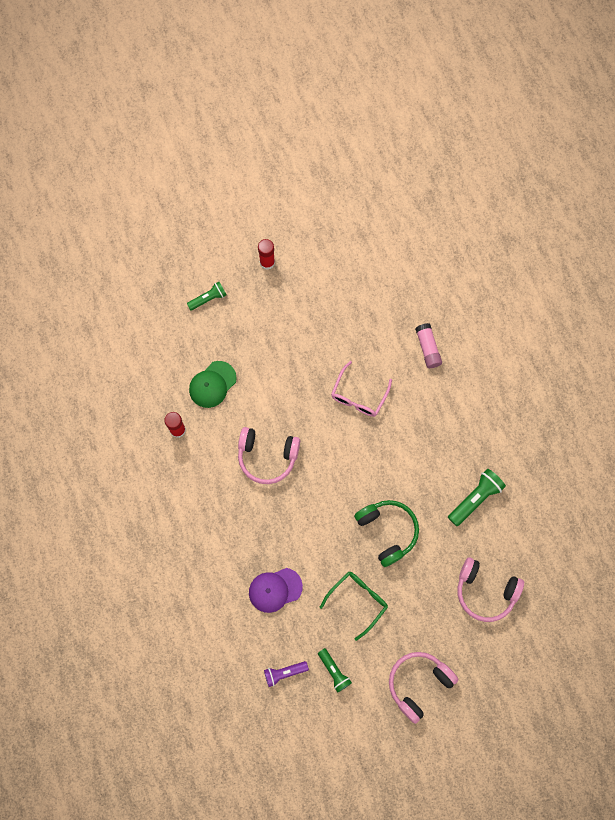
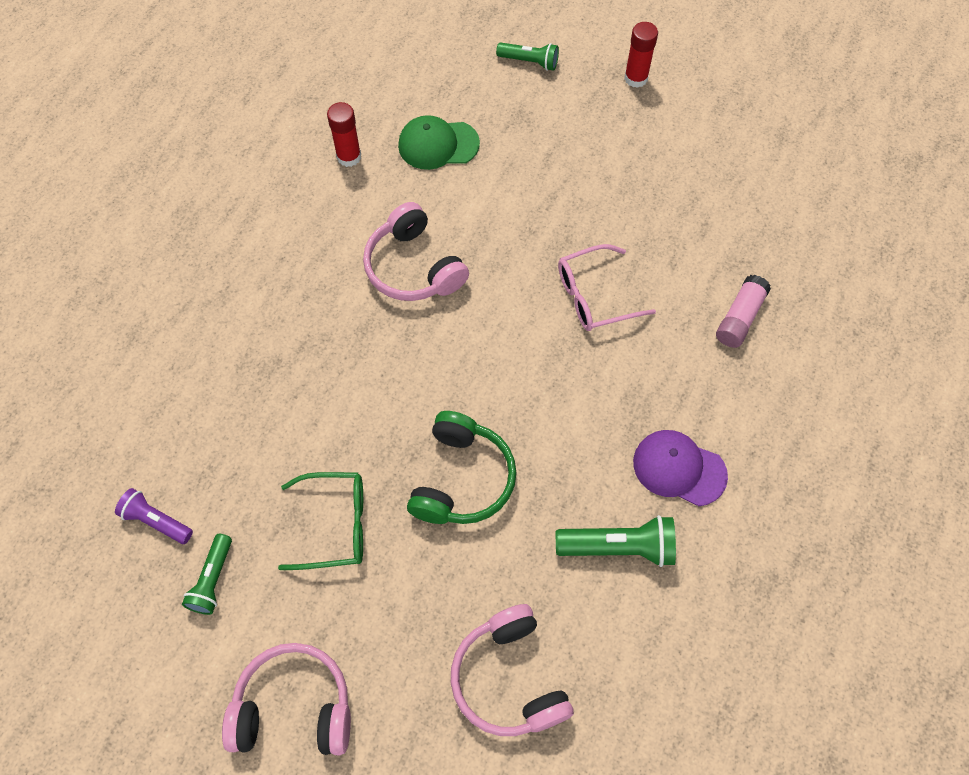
camera: 45 degrees right, 10 degrees down
(275, 590) = (256, 416): purple cap -> purple cap (679, 468)

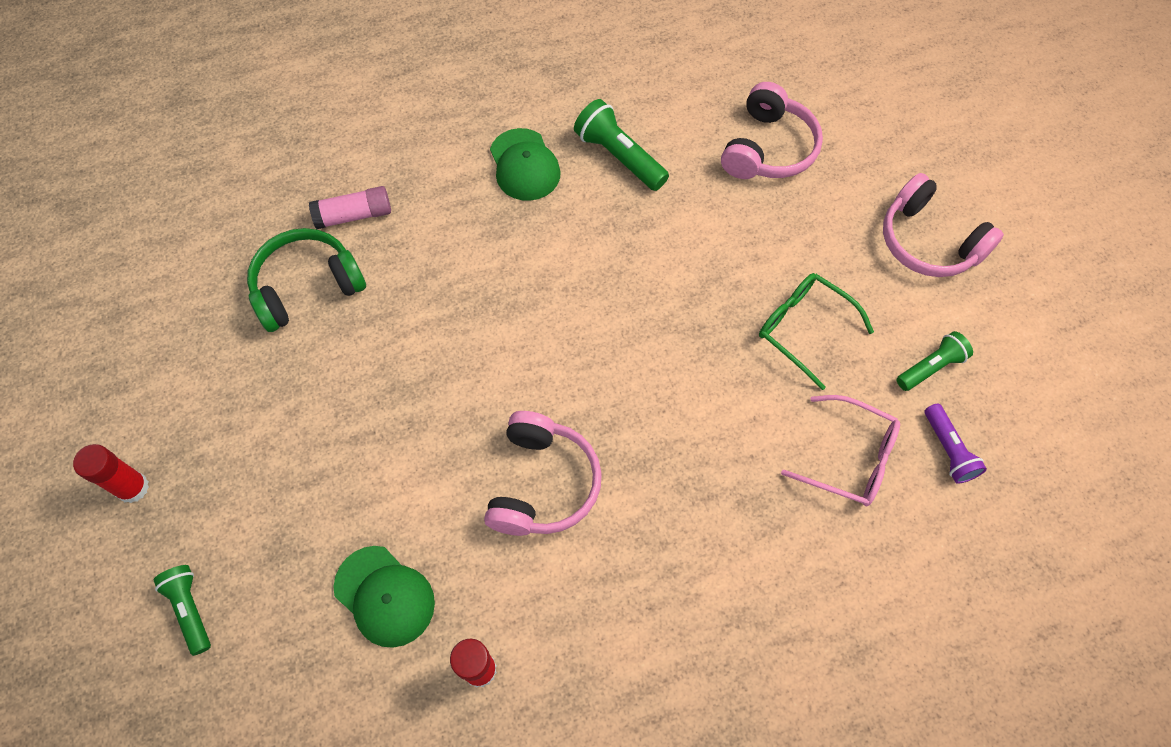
camera: 135 degrees left, 0 degrees up
(462, 479) = (679, 281): green headphones -> green headphones (307, 286)
(594, 296) = (431, 323): pink glasses -> pink glasses (850, 458)
(679, 468) = (524, 165): purple cap -> green cap

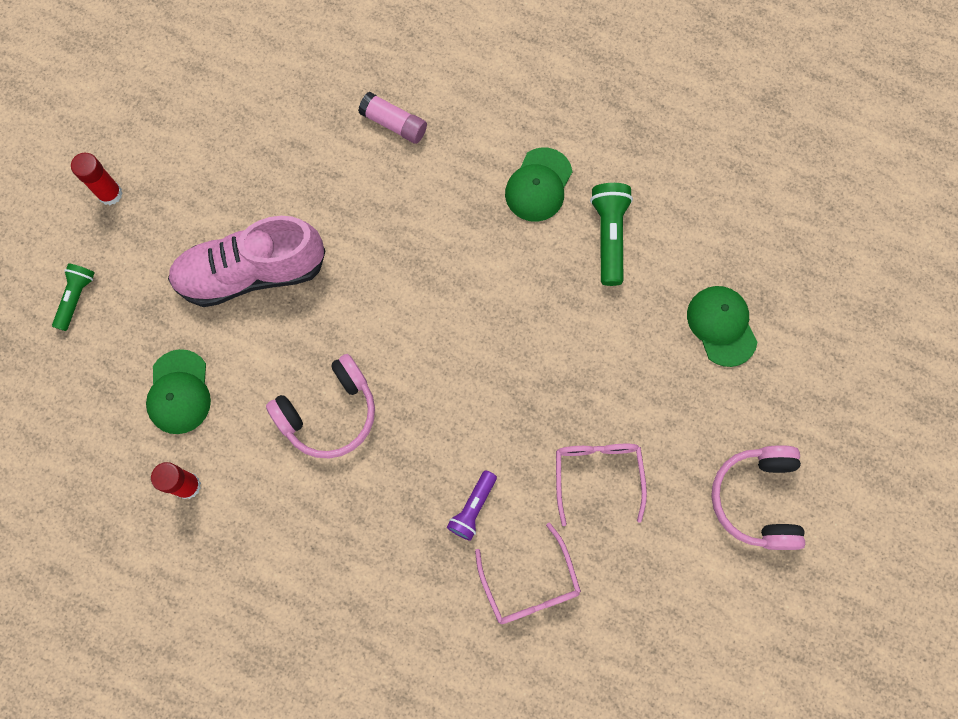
camera: 45 degrees right, 10 degrees up
(307, 286) = (319, 149): green headphones -> none
(348, 434) = (251, 273): none -> pink shoe
(768, 148) = (721, 326): pink headphones -> green cap
(803, 328) = (597, 474): green glasses -> pink glasses
(930, 367) = (652, 582): green flashlight -> none
(948, 450) = (599, 643): purple flashlight -> purple flashlight (473, 508)

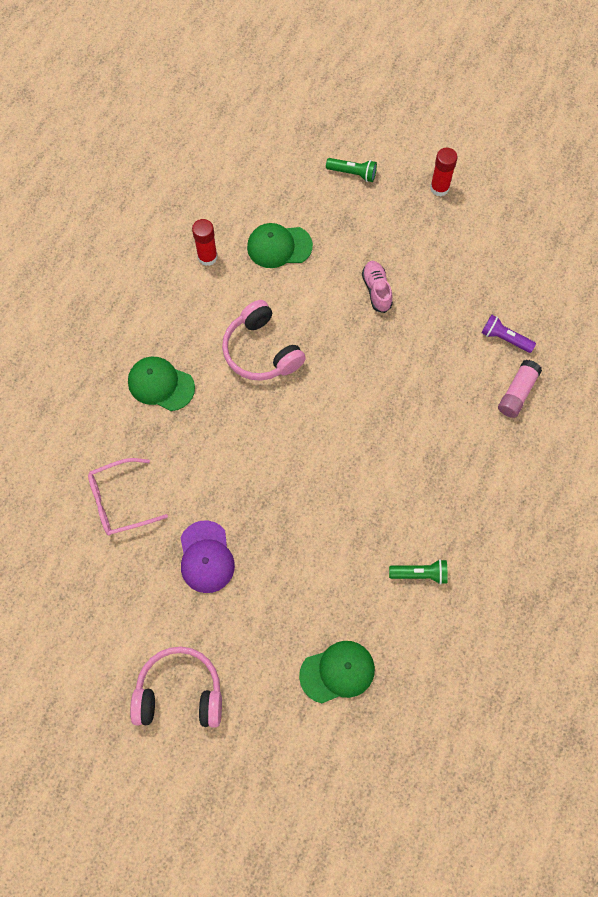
camera: 90 degrees right, 5 degrees down
(251, 273) = (376, 290): pink shoe -> pink shoe, size x0.47
(473, 508) = (182, 458): purple flashlight -> purple flashlight (504, 338)
(538, 185) = (467, 513): green cap -> green cap (161, 384)
(597, 474) = (206, 557): pink glasses -> purple cap
(609, 236) = (420, 574): green flashlight -> green flashlight, size x0.66

